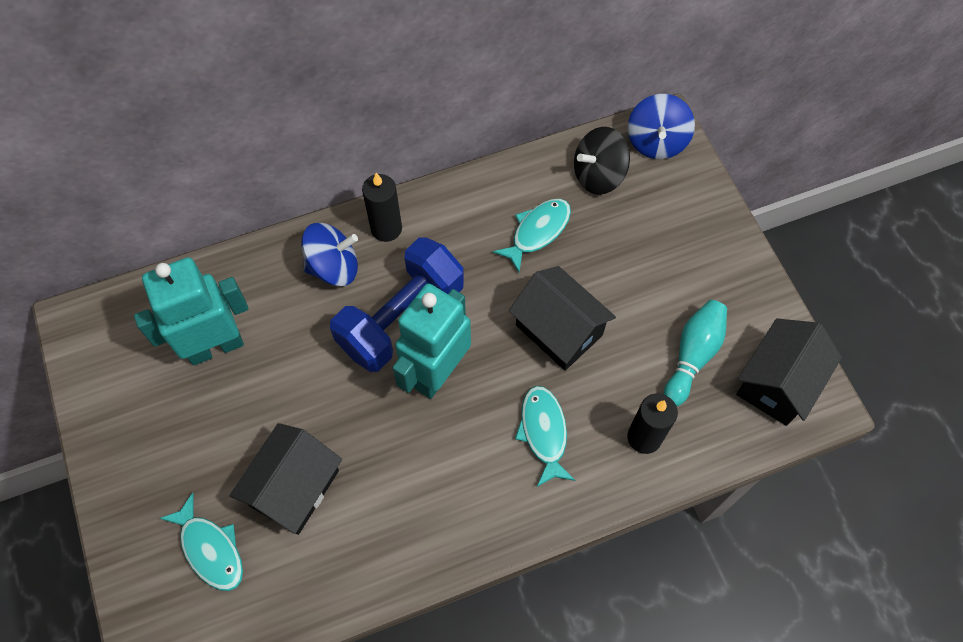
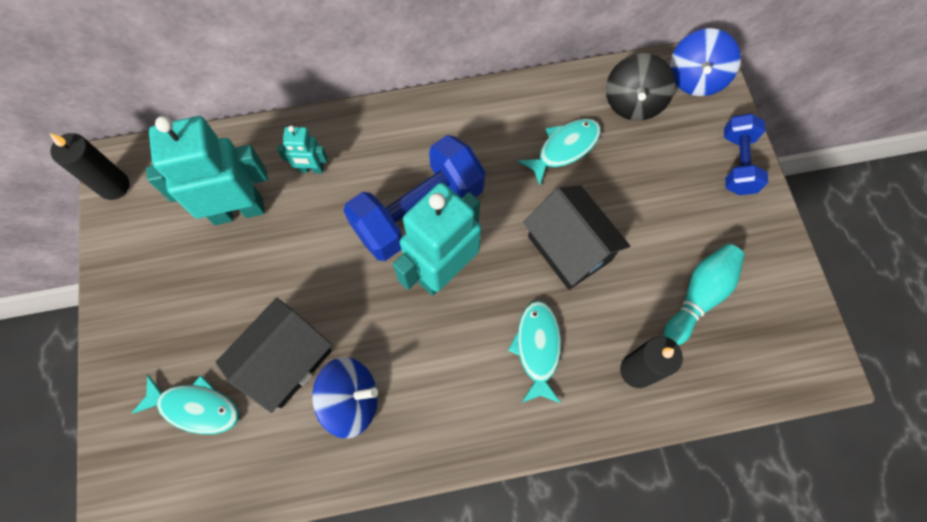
camera: 10 degrees right, 5 degrees up
(210, 549) = (195, 407): turquoise fish -> turquoise fish turned 45 degrees counterclockwise
(283, 293) = (311, 169): none -> turquoise robot
(333, 267) = (363, 152): blue spinning top -> blue spinning top (351, 400)
(386, 228) = (420, 123): black candle -> black candle (114, 186)
(598, 175) = (633, 102): black spinning top -> black spinning top turned 60 degrees counterclockwise
(710, 220) = (737, 163): none -> blue dumbbell
(777, 383) = (781, 338): black house -> none

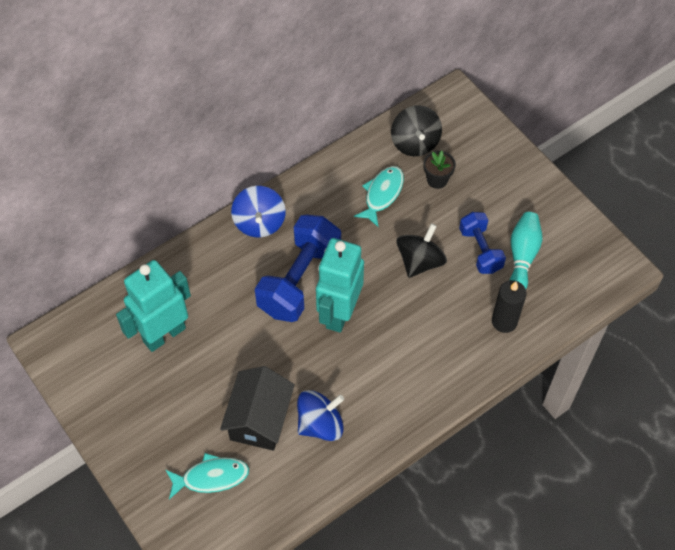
camera: 25 degrees left, 10 degrees down
(114, 186) = (55, 357): black candle -> none
(311, 169) = (203, 283): turquoise robot -> none
(537, 348) = (431, 335): turquoise fish -> none
(569, 248) = (420, 261): black house -> black spinning top
(638, 157) = (437, 179): none -> black flower pot
(695, 78) = (451, 108): blue spinning top -> blue spinning top (259, 222)
(737, 163) = (507, 157): blue dumbbell -> blue dumbbell (480, 250)

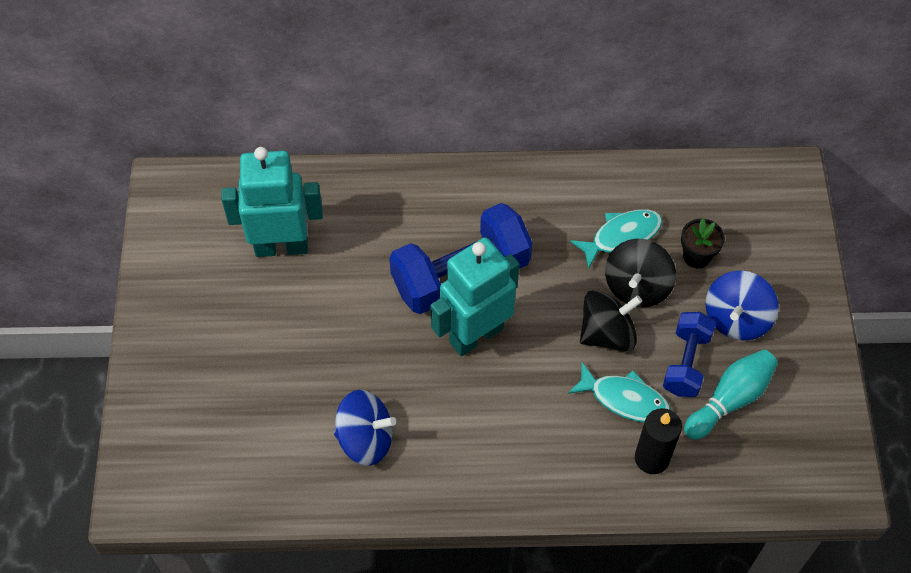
camera: 35 degrees right, 0 degrees up
(211, 477) = (216, 421): turquoise fish -> turquoise fish (624, 399)
(259, 222) = (466, 189): blue spinning top -> blue spinning top (736, 318)
(259, 419) = (308, 393): black house -> none
(415, 143) = (703, 201): black spinning top -> black spinning top (637, 286)

